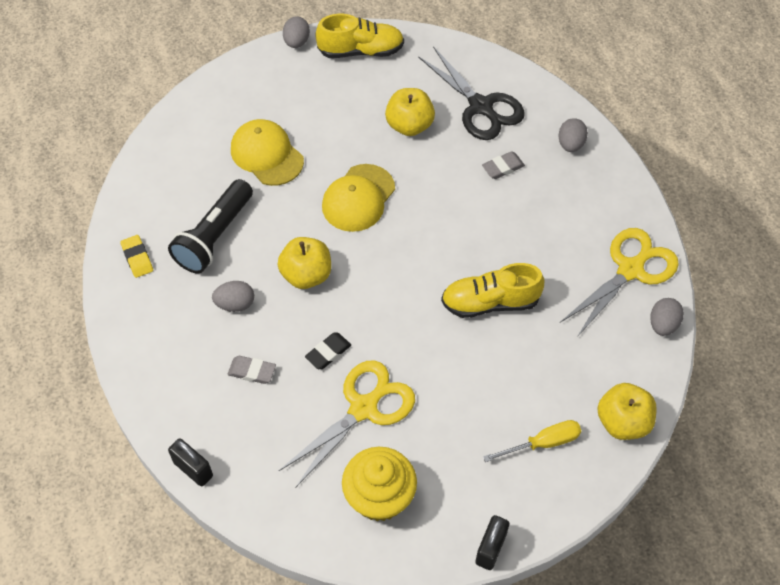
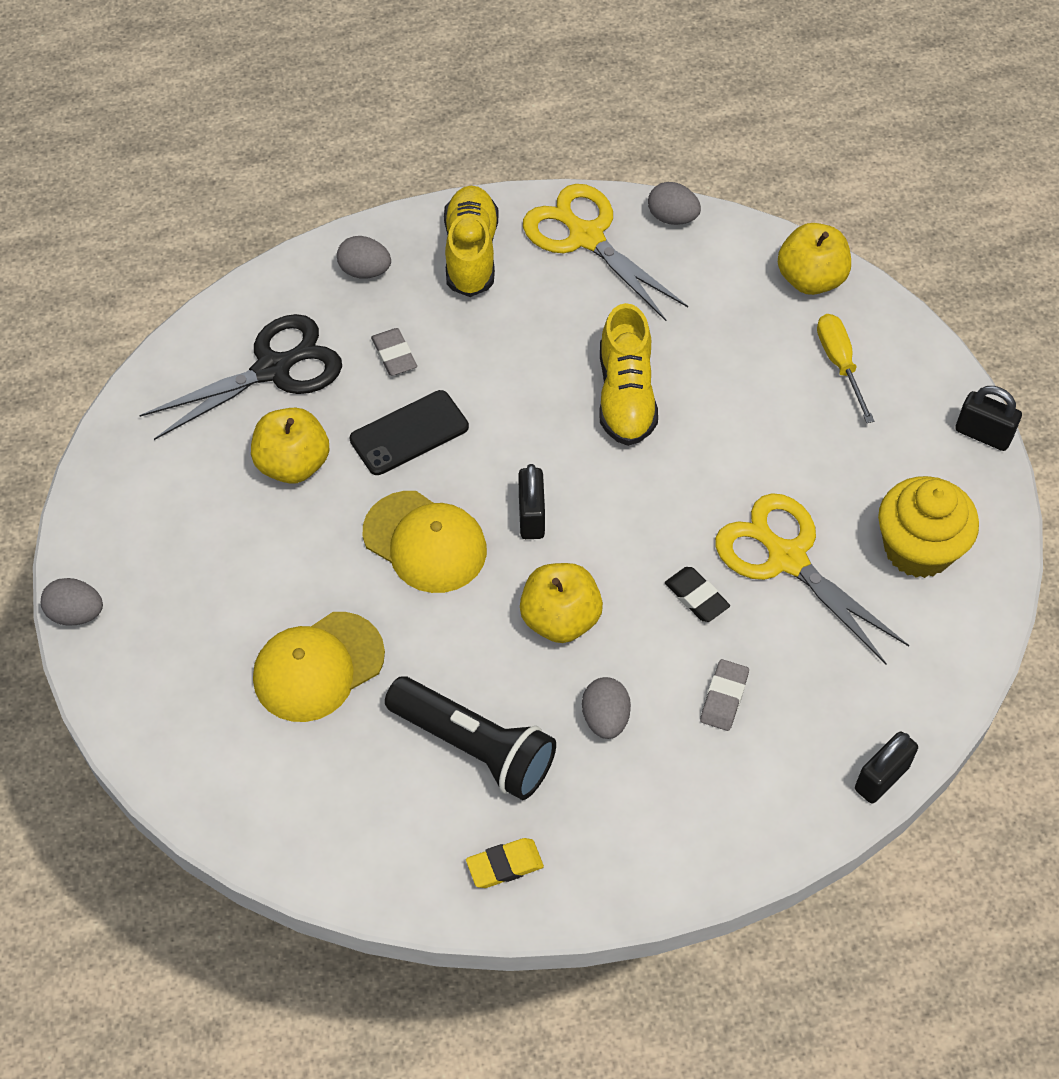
camera: 85 degrees left, 0 degrees up
(361, 51) = (120, 519): yellow shoe -> yellow shoe (471, 253)
(383, 253) = (531, 516): none -> black padlock
(441, 182) = (409, 433): none -> black phone

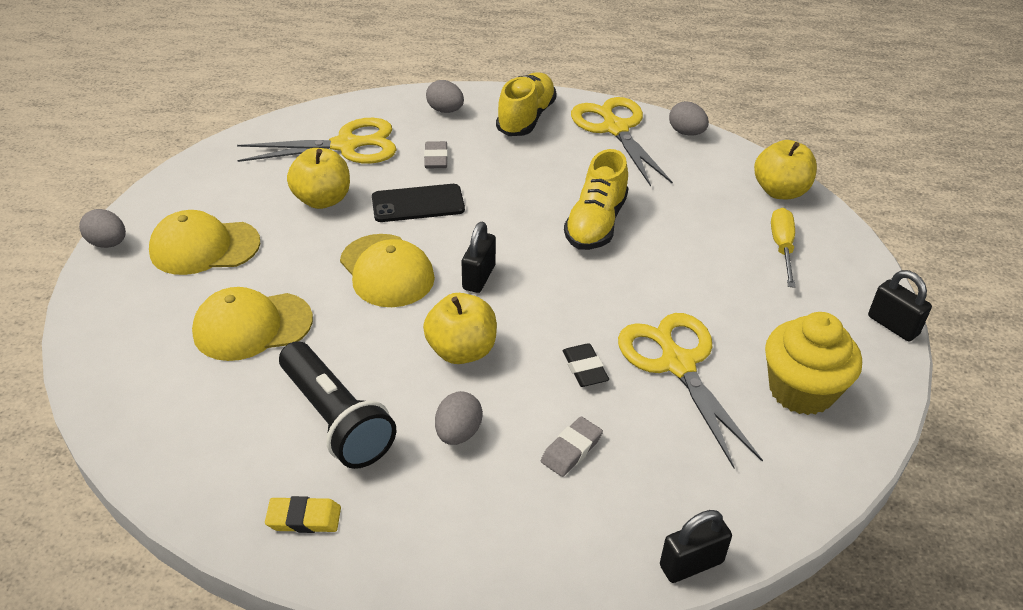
camera: 20 degrees right, 15 degrees down
(195, 580) = (204, 247): none -> yellow cap
(273, 369) = (346, 145): black scissors -> yellow scissors

